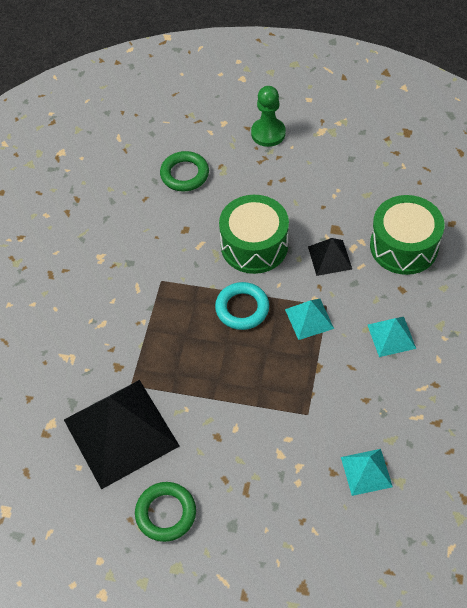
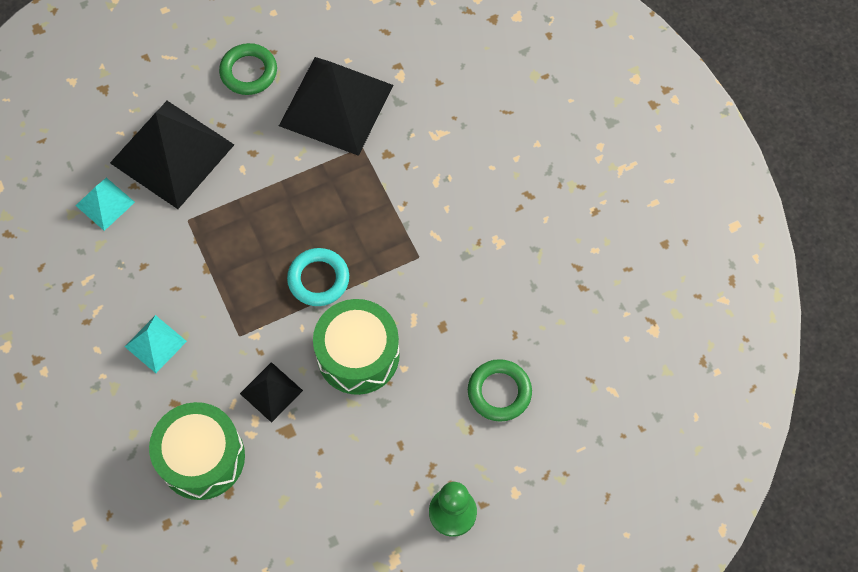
camera: 140 degrees right, 10 degrees up
(282, 480) = (172, 153): none -> black pyramid
(309, 319) = (246, 310): turquoise pyramid -> none

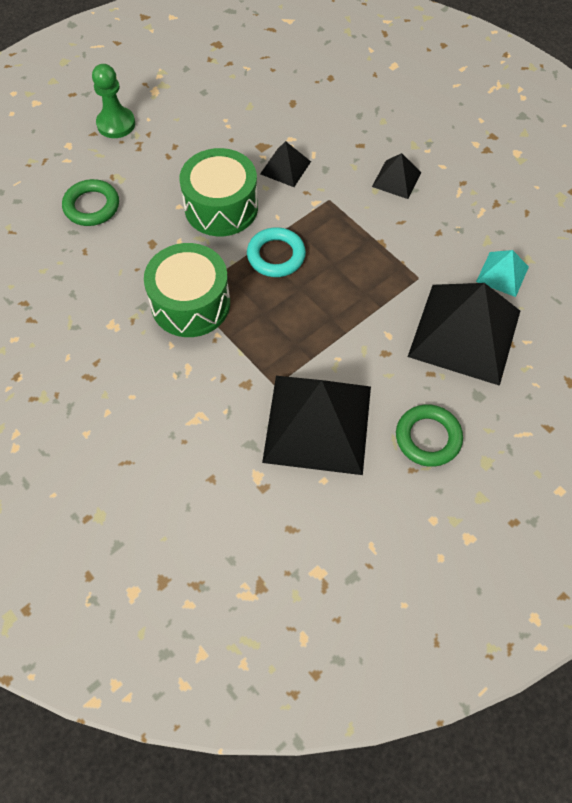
camera: 165 degrees right, 5 degrees down
(155, 344) = (396, 179): turquoise pyramid -> black pyramid
(202, 457) = (322, 117): green drum -> green drum (190, 303)

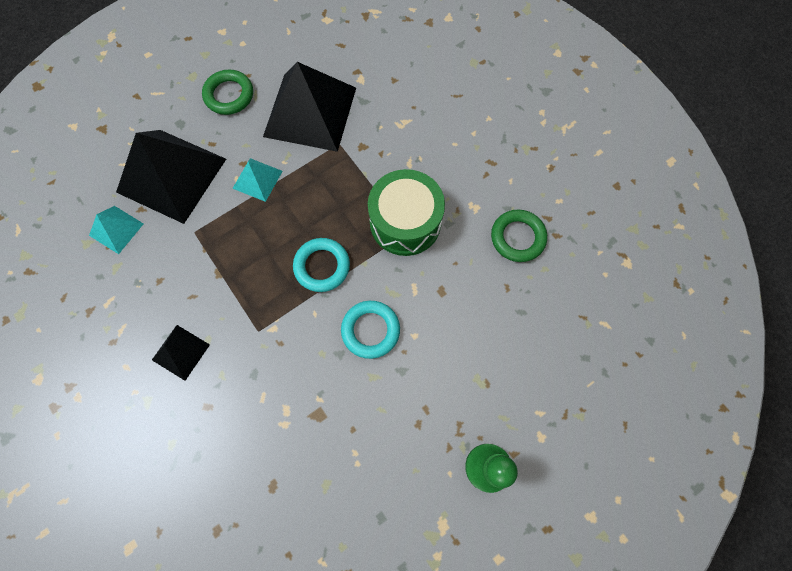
camera: 175 degrees left, 10 degrees up
(92, 206) = (505, 343): green ring -> green ring (517, 237)
(221, 207) = (370, 330): green drum -> turquoise ring
(285, 167) = (296, 379): black pyramid -> none
(364, 336) = (257, 179): none -> turquoise pyramid

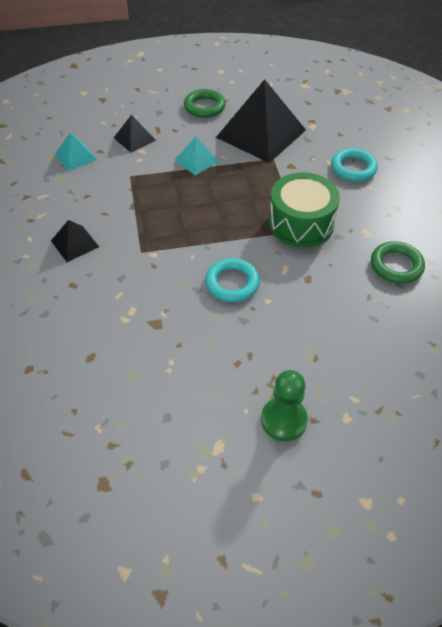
camera: 25 degrees right, 20 degrees down
(172, 175) = (134, 139): black pyramid -> black pyramid, size x0.47
(322, 266) = (215, 228): turquoise ring -> turquoise ring (353, 168)

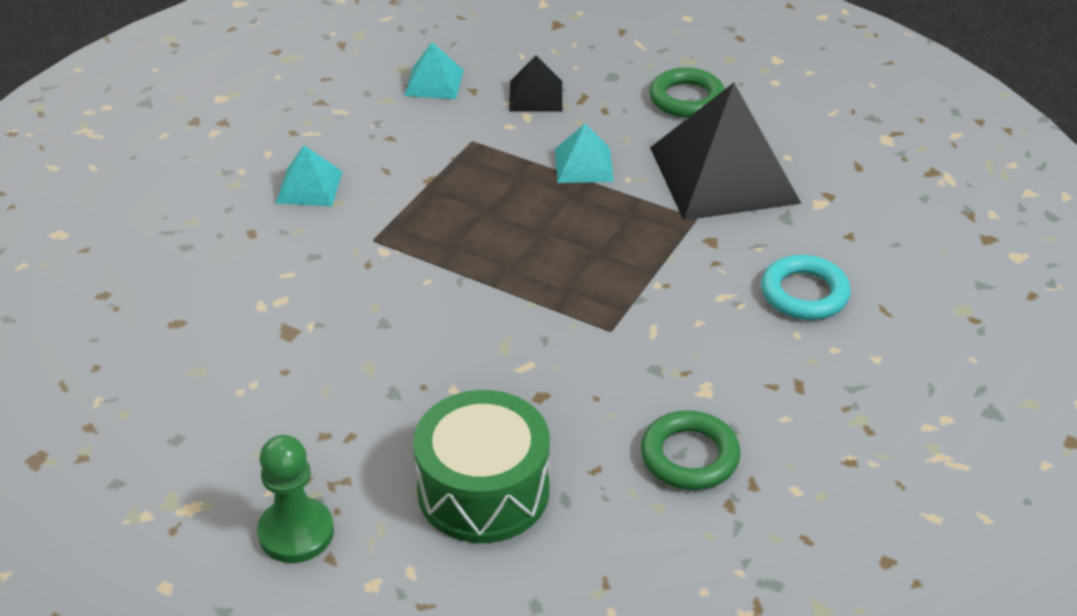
camera: 40 degrees right, 10 degrees down
(75, 243) = (309, 187): black pyramid -> turquoise pyramid
(232, 283) = (435, 342): turquoise ring -> none
(301, 223) = (624, 323): green drum -> green drum (483, 490)

